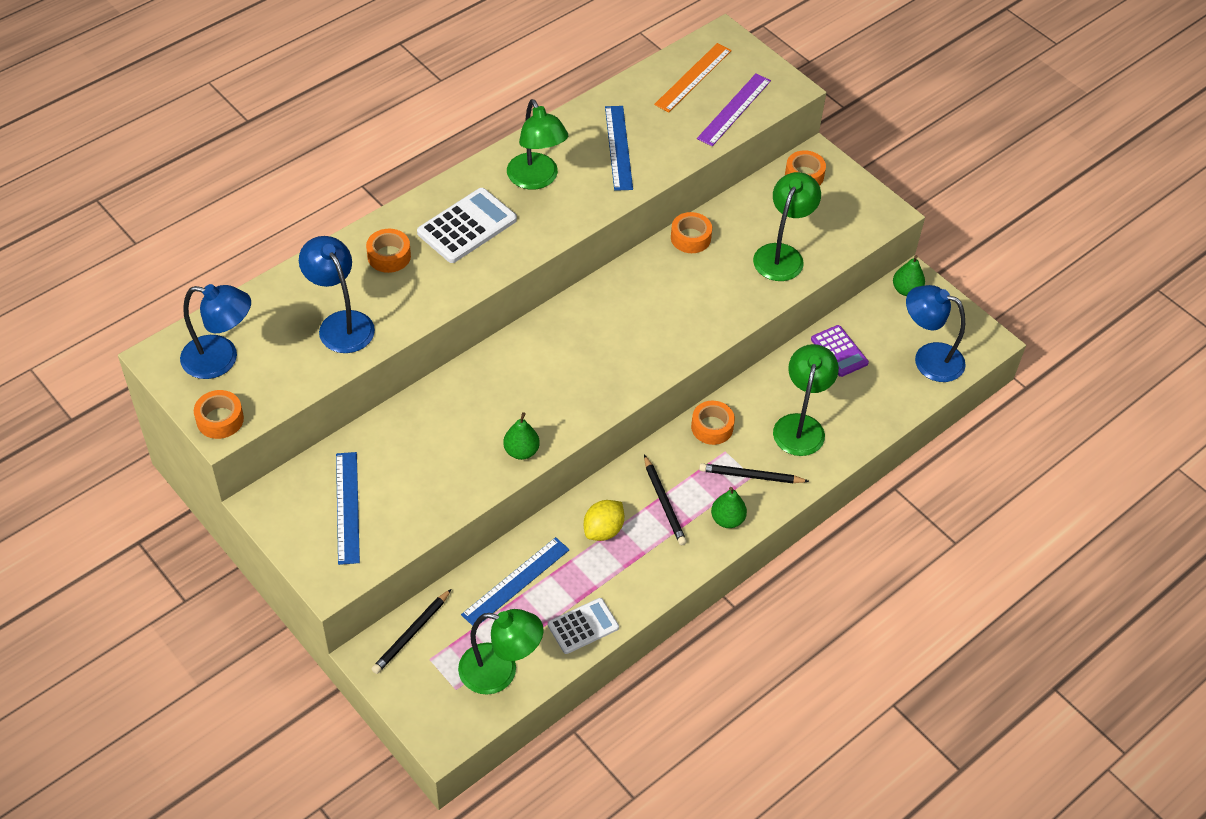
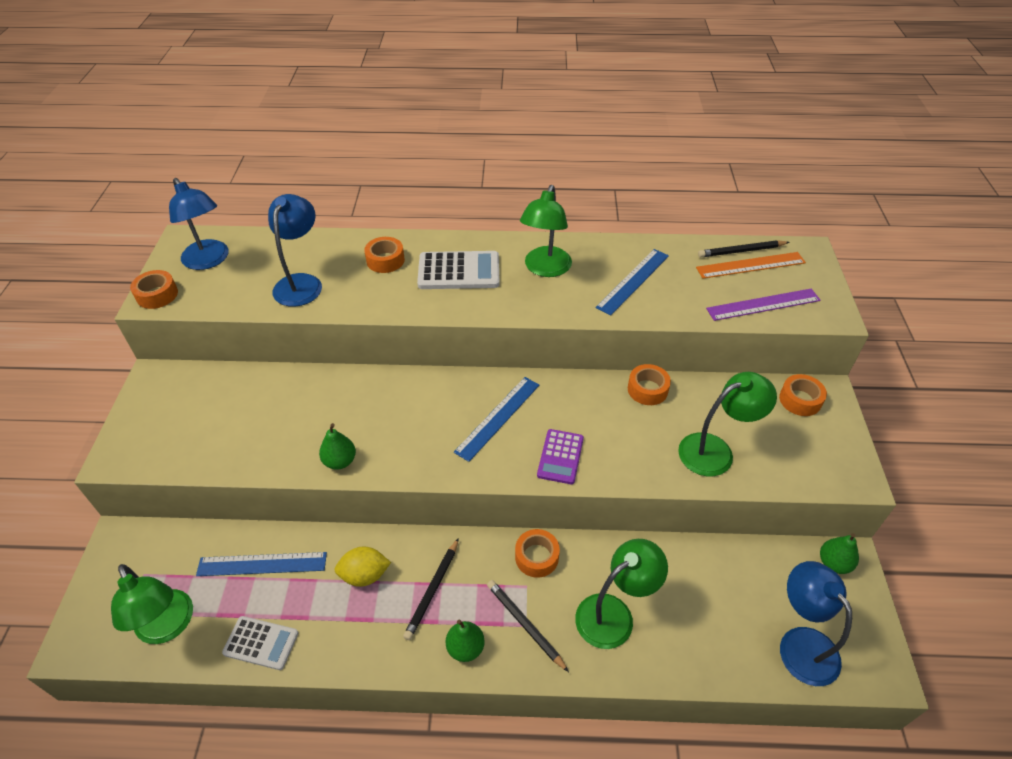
camera: 45 degrees right, 5 degrees down
(347, 507) = (190, 416): blue ruler -> blue ruler (498, 417)
(411, 634) = (157, 544): black pencil -> black pencil (741, 251)
(839, 351) = (714, 573): purple calculator -> purple calculator (560, 457)

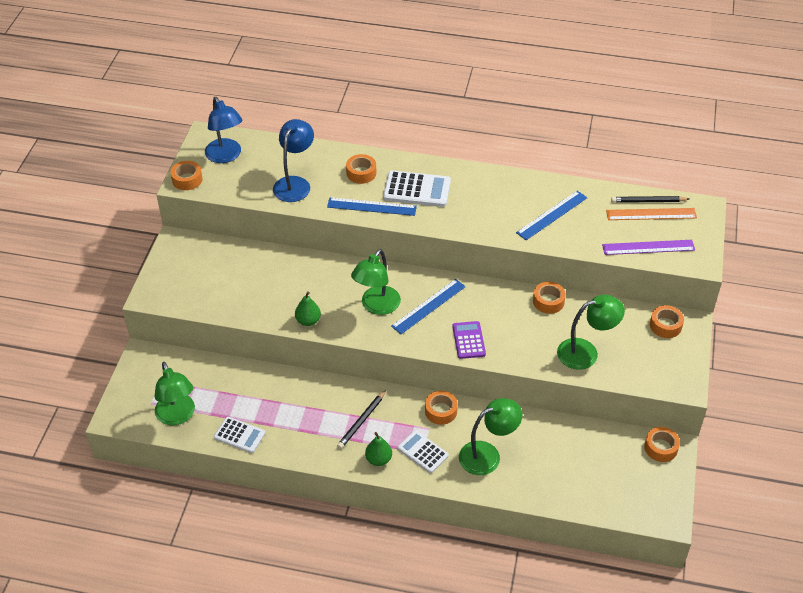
camera: 10 degrees right, 0 degrees up
(262, 564) = (243, 386): blue ruler -> blue ruler (371, 207)
(364, 575) = (315, 404): yellow lemon -> none
(525, 625) = (423, 452): black pencil -> white calculator
(545, 269) = (485, 196): green lamp -> green lamp (376, 306)
(560, 457) = (468, 340): purple calculator -> purple calculator turned 150 degrees clockwise
(800, 644) = (615, 493): blue lamp -> none
(833, 563) = (661, 448): green pear -> orange tape

